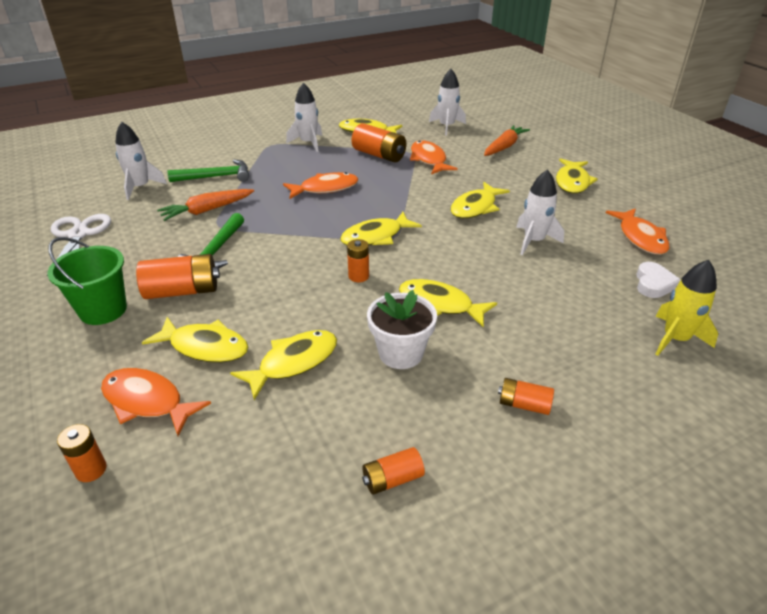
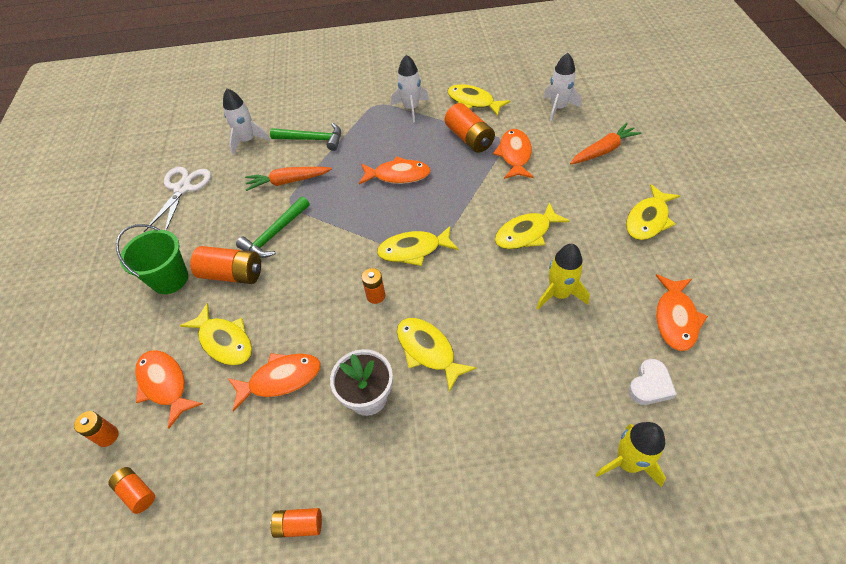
camera: 25 degrees right, 15 degrees up
(293, 362) = (280, 379): yellow fish -> orange fish
(524, 404) = (440, 489): orange battery -> orange battery (137, 492)
(533, 241) = (559, 294): white rocket -> yellow rocket

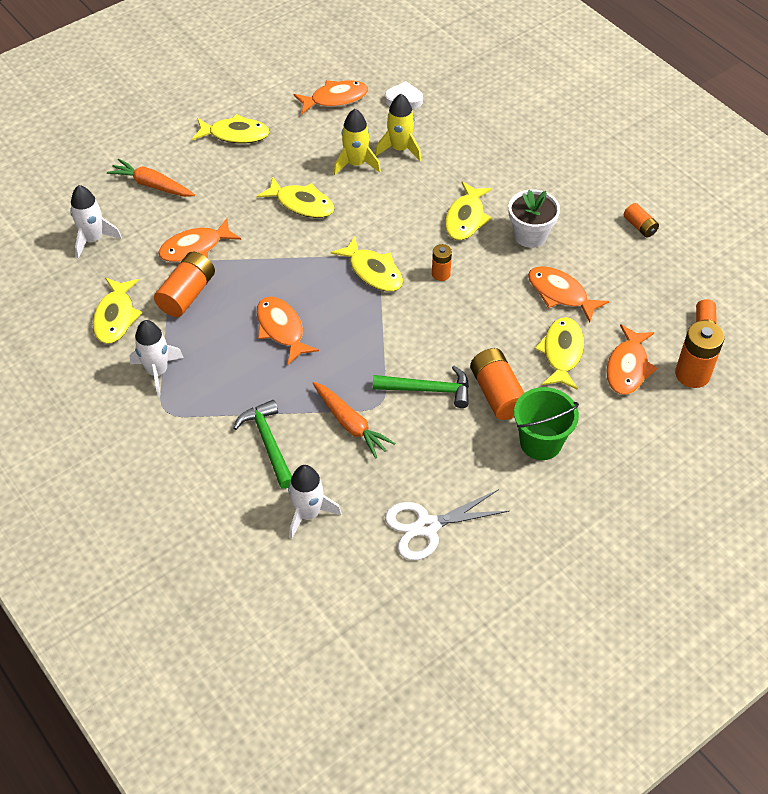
camera: 125 degrees left, 0 degrees up
(107, 436) = (692, 374): orange battery -> orange battery, size x1.76
(627, 462) = (468, 96): yellow rocket -> yellow rocket (400, 149)

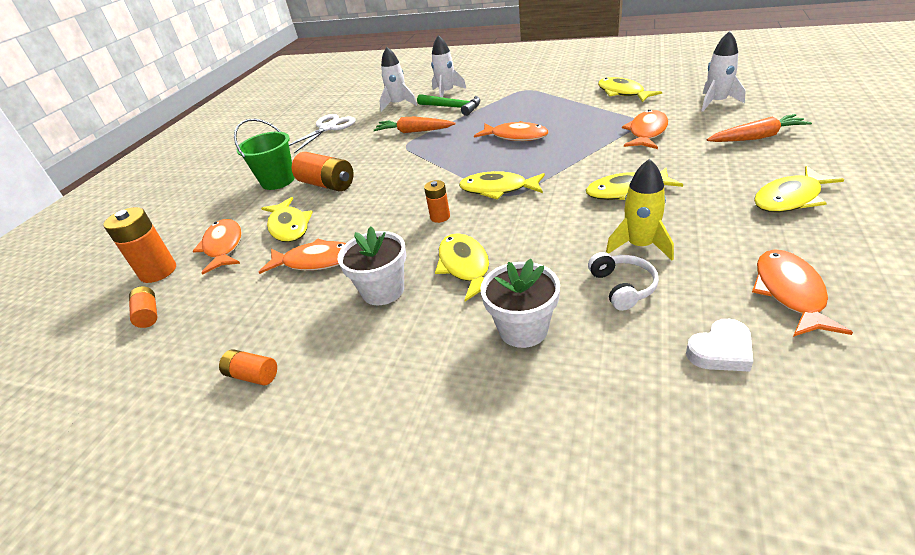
camera: 150 degrees right, 15 degrees down
(157, 371) = (556, 94): white rocket -> white rocket (446, 93)
(187, 294) = (603, 117): orange battery -> none
(335, 99) = (789, 293): orange fish -> orange fish turned 150 degrees clockwise
(400, 149) = (623, 287): yellow rocket -> white headphones
(428, 389) = (380, 163): green hammer -> none
(475, 161) = (523, 329): none -> white flower pot

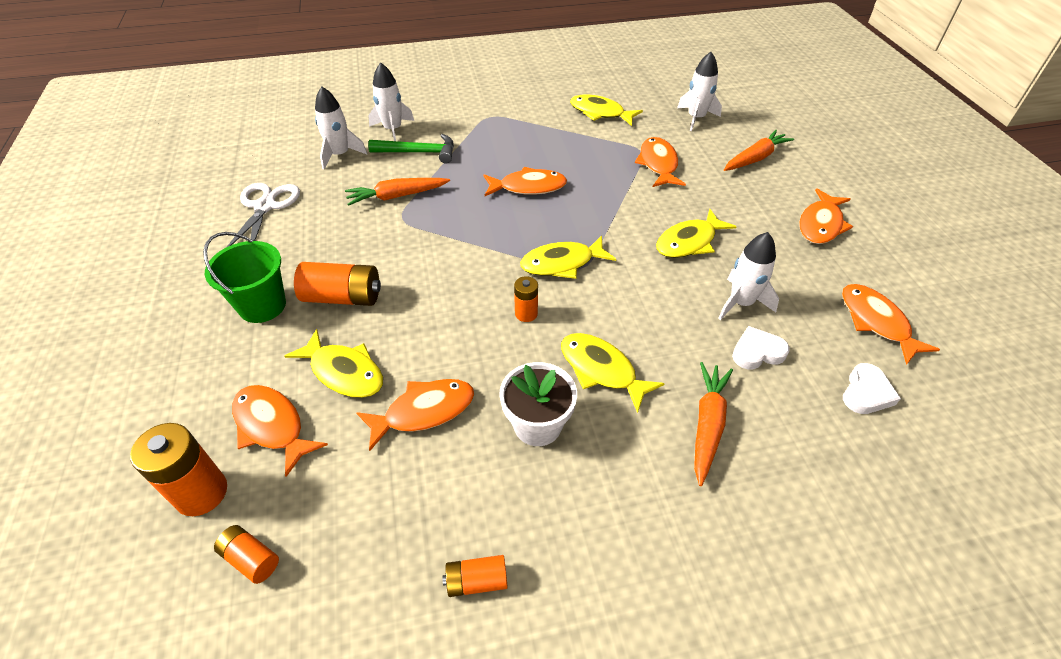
camera: 35 degrees left, 10 degrees up
(523, 329) = (707, 424): white flower pot -> orange carrot
(623, 287) = (757, 352): white headphones -> white heart
(640, 245) = (741, 302): yellow rocket -> white rocket
(790, 198) = (821, 224): yellow fish -> orange fish

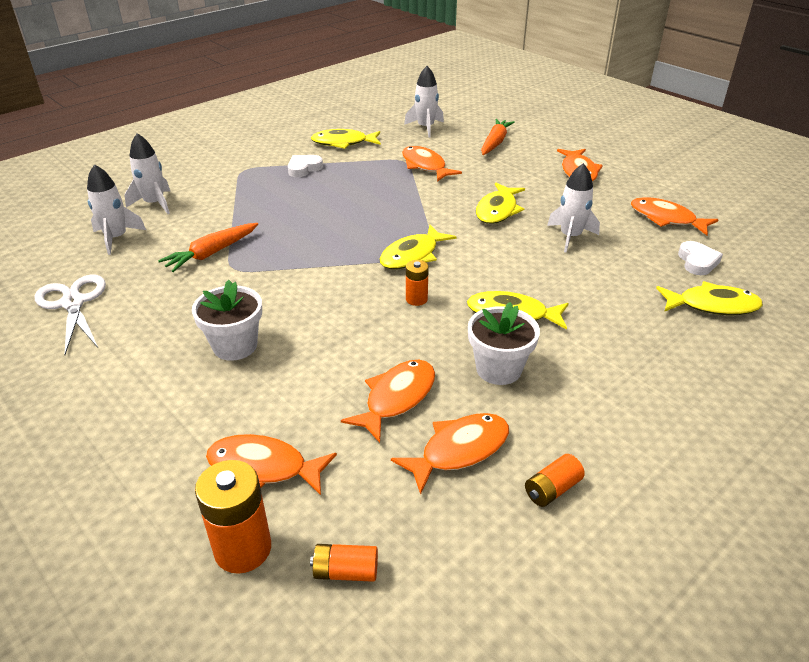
camera: 30 degrees left, 10 degrees down
(262, 306) = (155, 382): green bucket -> none
(343, 297) = (235, 346): orange battery -> white flower pot
(344, 372) = (294, 400): yellow fish -> yellow fish (712, 305)
(418, 152) = (200, 214): green hammer -> none
(528, 187) = (331, 211): orange fish -> orange fish (459, 450)
(707, 424) = (618, 319): orange carrot -> none
(757, 352) = (609, 263): white heart -> white heart (304, 168)

